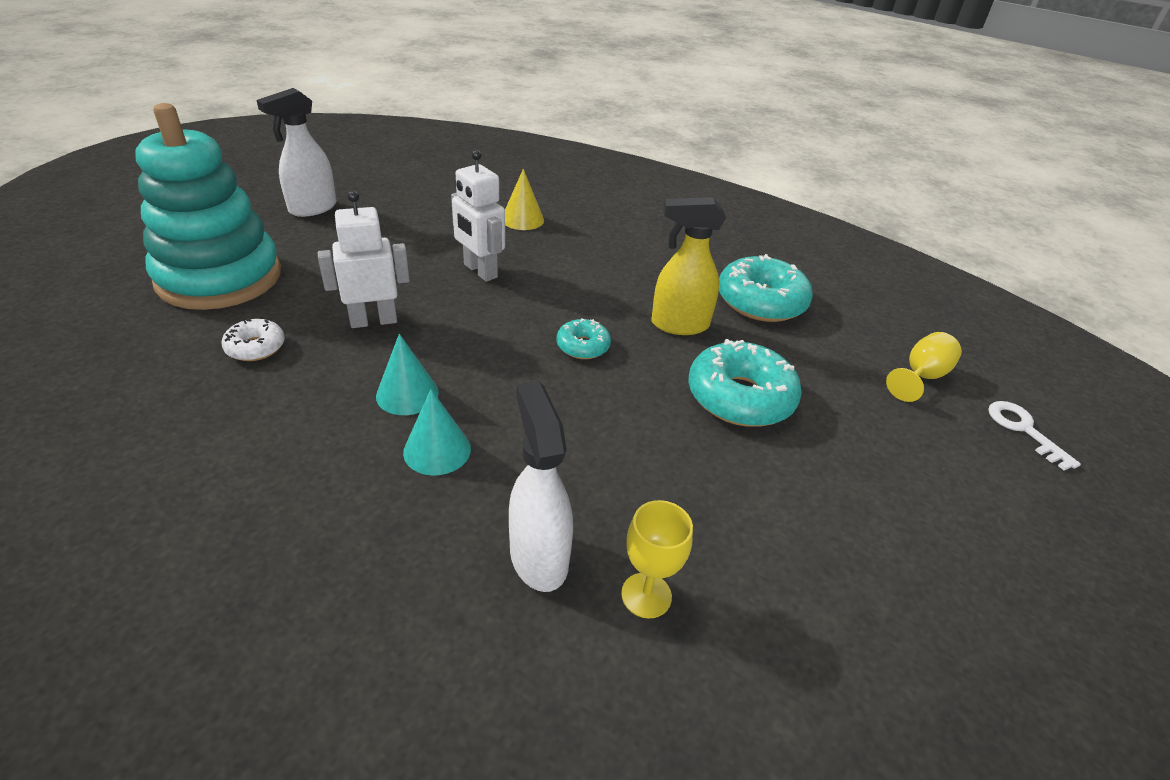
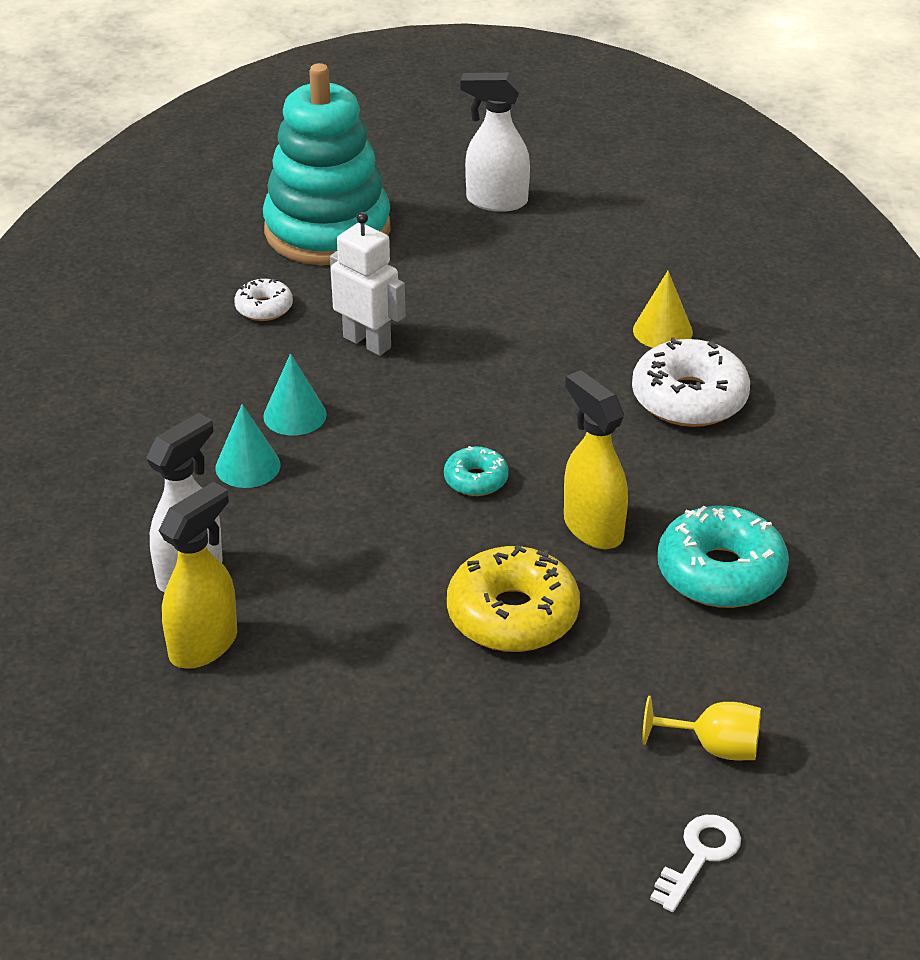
camera: 60 degrees right, 0 degrees up
(480, 271) = (522, 356): white robot -> none
(594, 240) = (689, 398): none -> white donut
(646, 595) = (204, 645): yellow goblet -> yellow spray bottle
(740, 397) = (512, 615): turquoise donut -> yellow donut

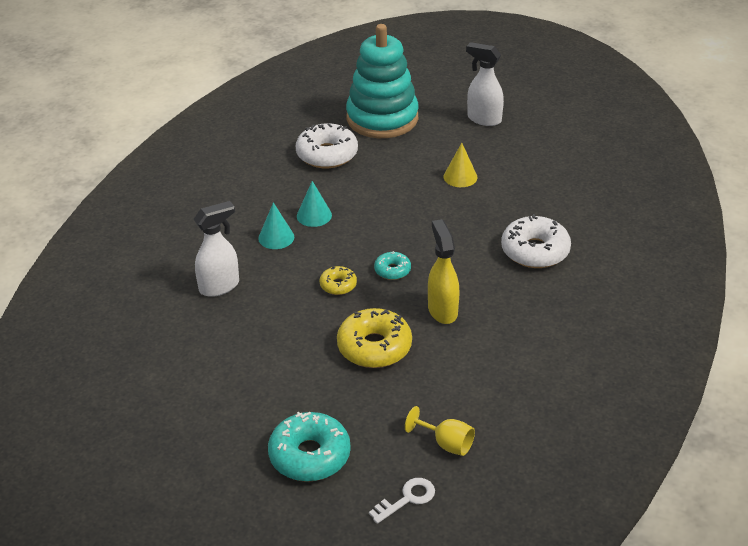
camera: 20 degrees right, 0 degrees up
(204, 645) = (208, 325): yellow spray bottle -> none
(264, 308) = (327, 154): white donut -> white donut, size x1.90
(367, 342) = (372, 184): white robot -> none
(397, 524) = (338, 285): none -> yellow donut
(662, 331) = (540, 210): yellow cone -> yellow cone (460, 177)
(720, 572) = (501, 351): turquoise donut -> turquoise donut (309, 455)

